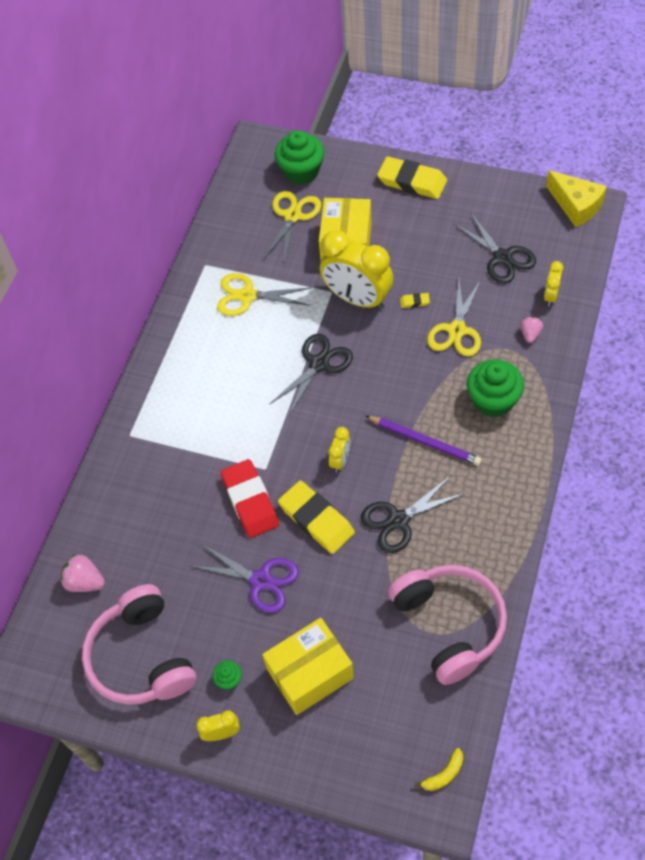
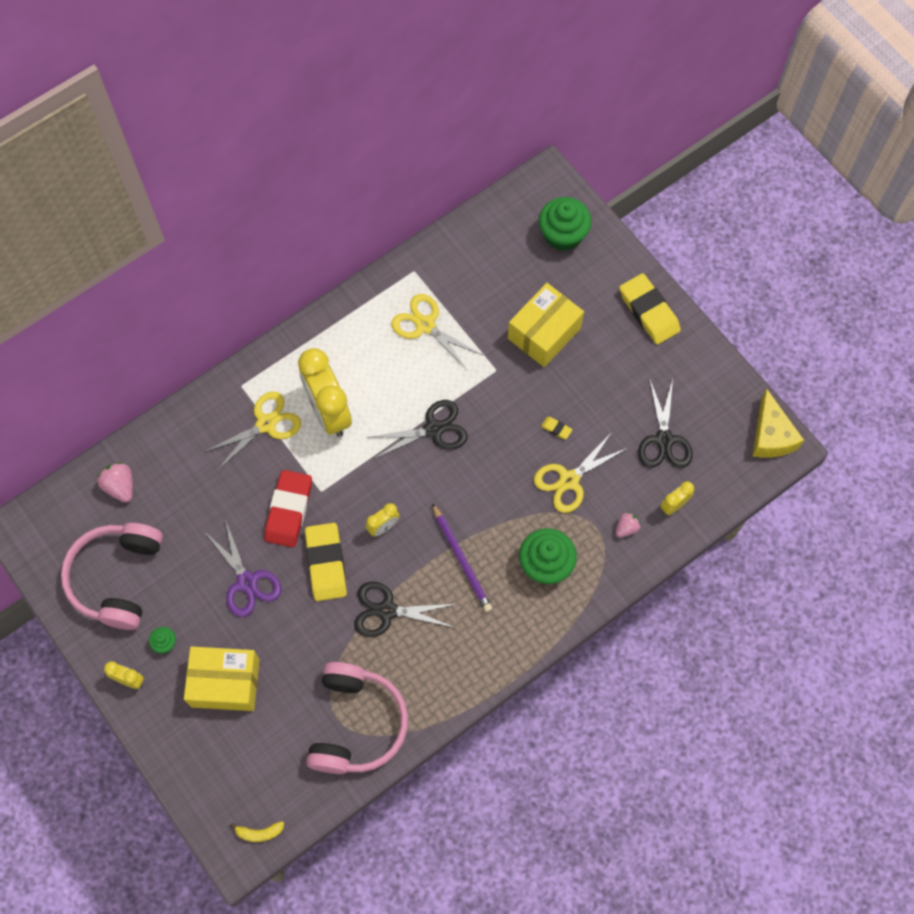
camera: 30 degrees right, 10 degrees up
(293, 216) = (521, 274): yellow scissors -> yellow scissors (266, 424)
(357, 299) = (512, 392): yellow clock -> yellow clock (328, 412)

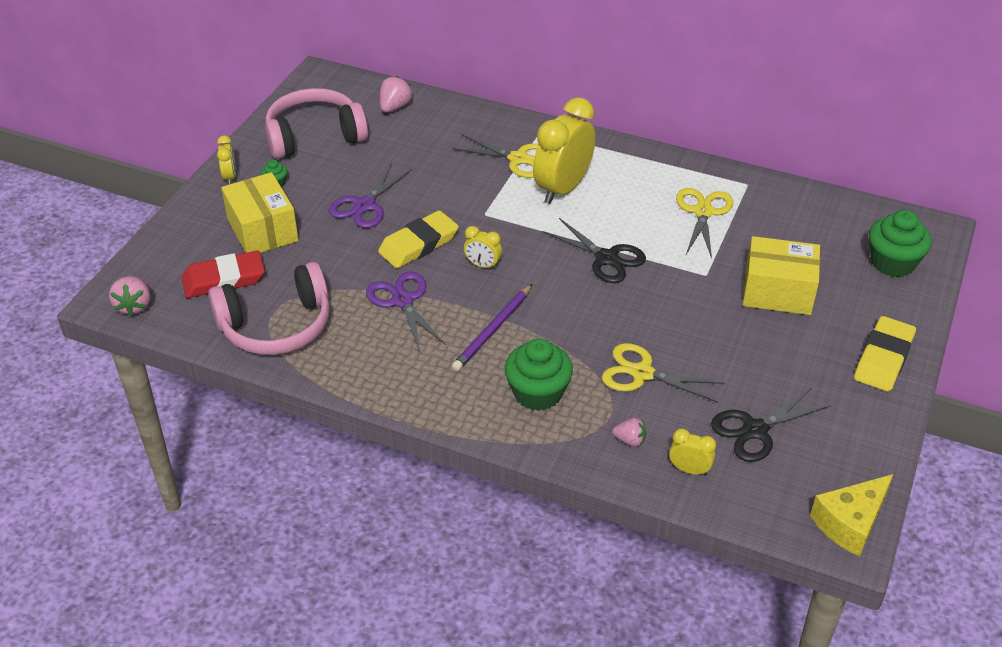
camera: 60 degrees right, 25 degrees down
(259, 832) = (134, 306): yellow banana -> pink strawberry
(289, 510) = (450, 203): red eraser -> red eraser (224, 279)
(387, 610) = (402, 301): black scissors -> purple scissors
(556, 429) = (687, 341): yellow eraser -> none

